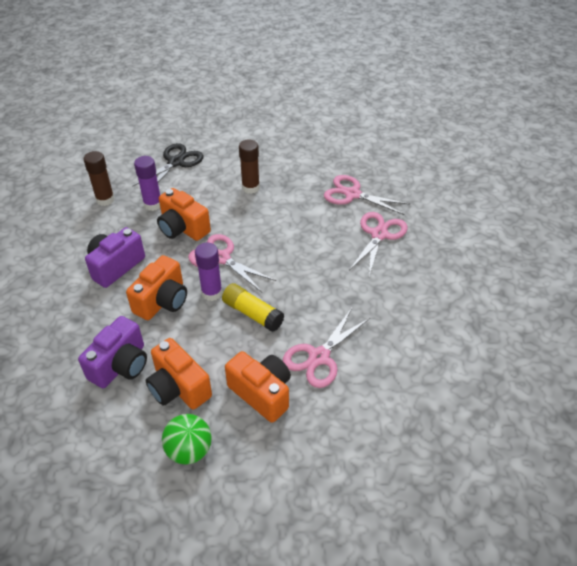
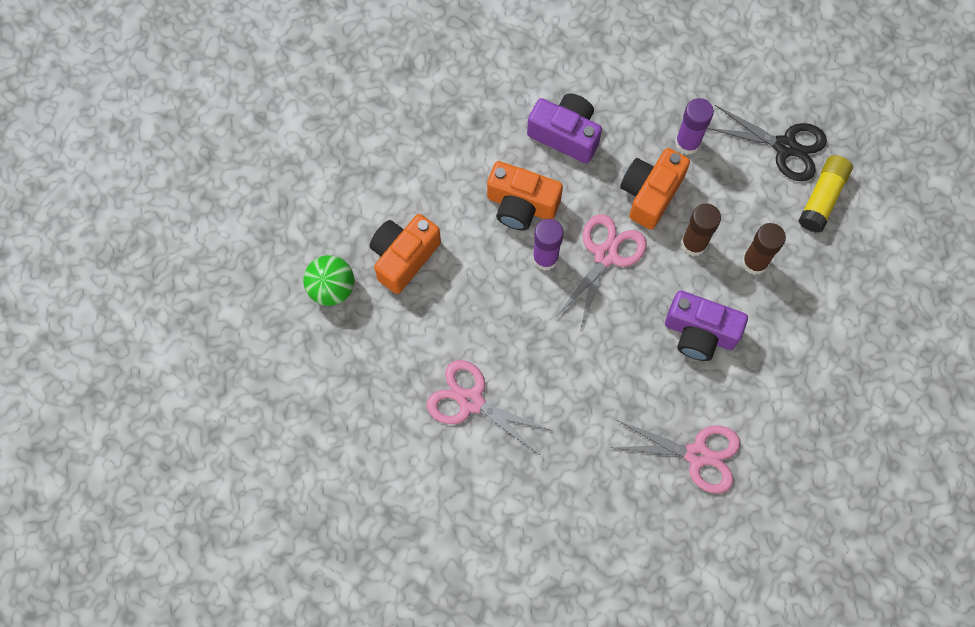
camera: 80 degrees right, 25 degrees up
(105, 200) = (682, 81): brown glue stick -> brown glue stick (693, 244)
(121, 365) = (422, 189): purple camera -> purple camera (699, 333)
(252, 313) = (522, 313): yellow glue stick -> yellow glue stick (822, 198)
(262, 393) = (411, 346): orange camera -> none
(352, 194) = (776, 408): pink scissors -> none

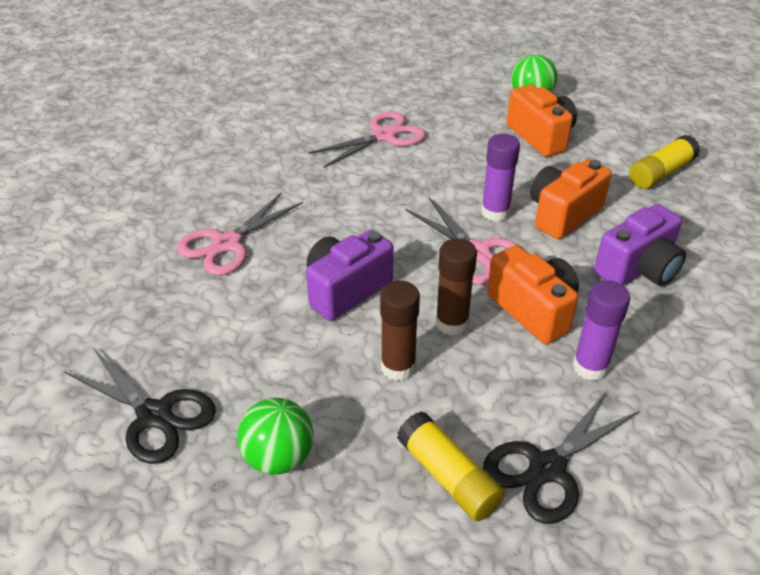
camera: 115 degrees right, 30 degrees down
(419, 143) = (661, 173): none -> yellow glue stick
(865, 300) = (278, 457): none -> green ball
(881, 396) = (155, 415): none -> black scissors

